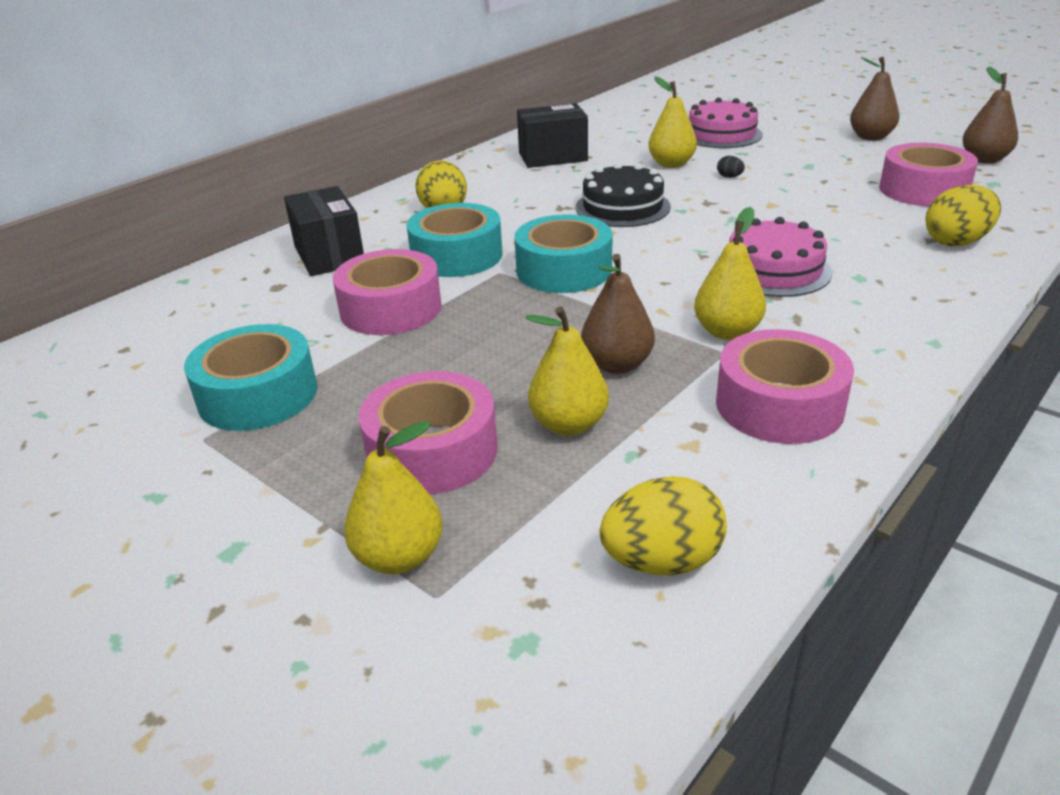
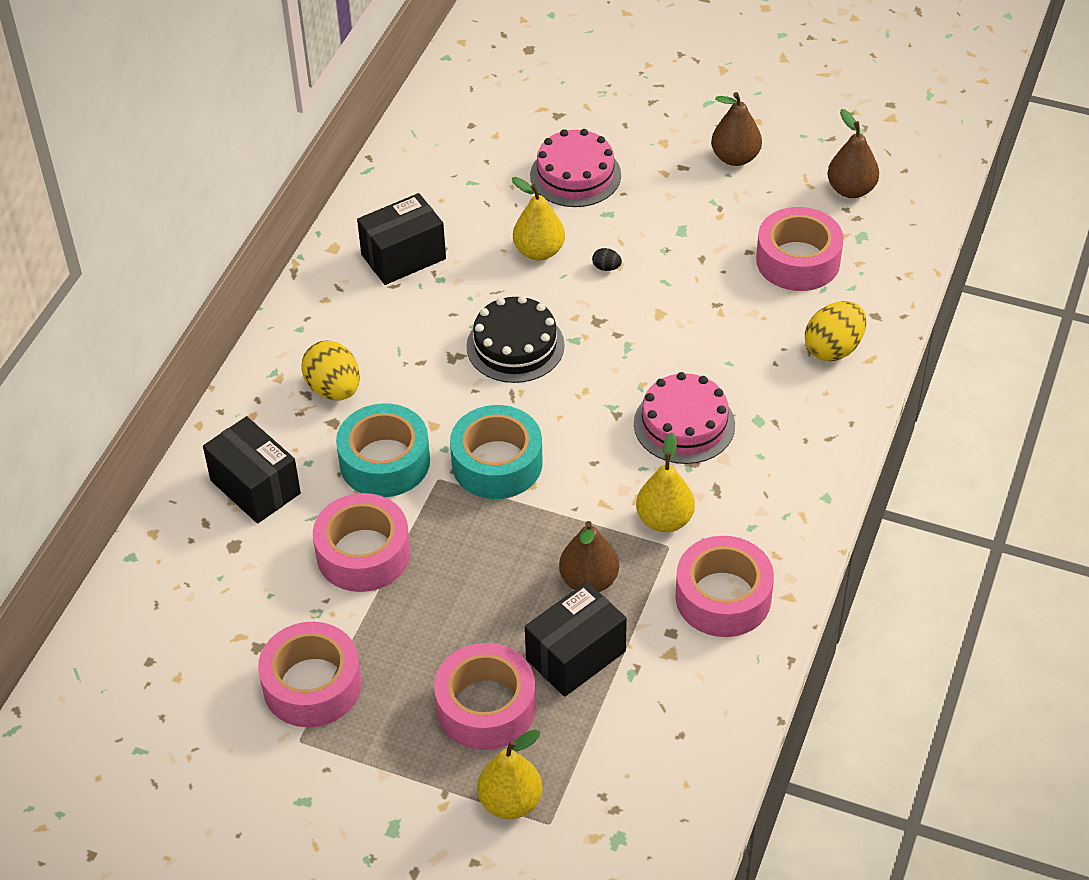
camera: 20 degrees left, 15 degrees up
(258, 395) = (312, 685): turquoise tape -> pink tape
(569, 425) = (576, 655): yellow pear -> black box
(662, 561) = (679, 759): yellow egg -> none

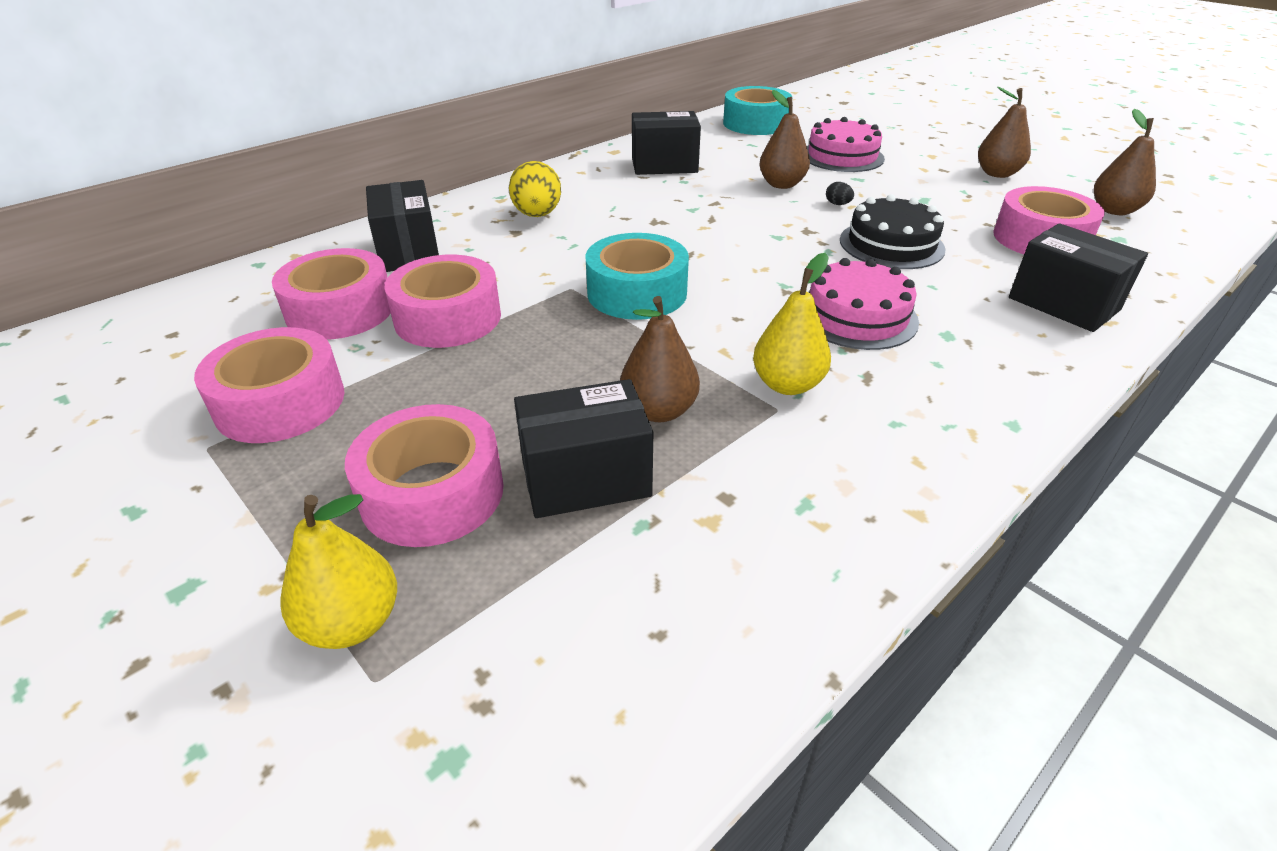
camera: 25 degrees right, 10 degrees down
(384, 461) = (534, 265): turquoise tape -> turquoise tape (755, 123)
(515, 346) = (718, 227): black cake -> black cake (891, 244)
(539, 251) = (781, 184): yellow pear -> brown pear
(723, 597) = (821, 482): pink tape -> pink tape (340, 310)
(833, 348) = (1063, 304): yellow egg -> black box

